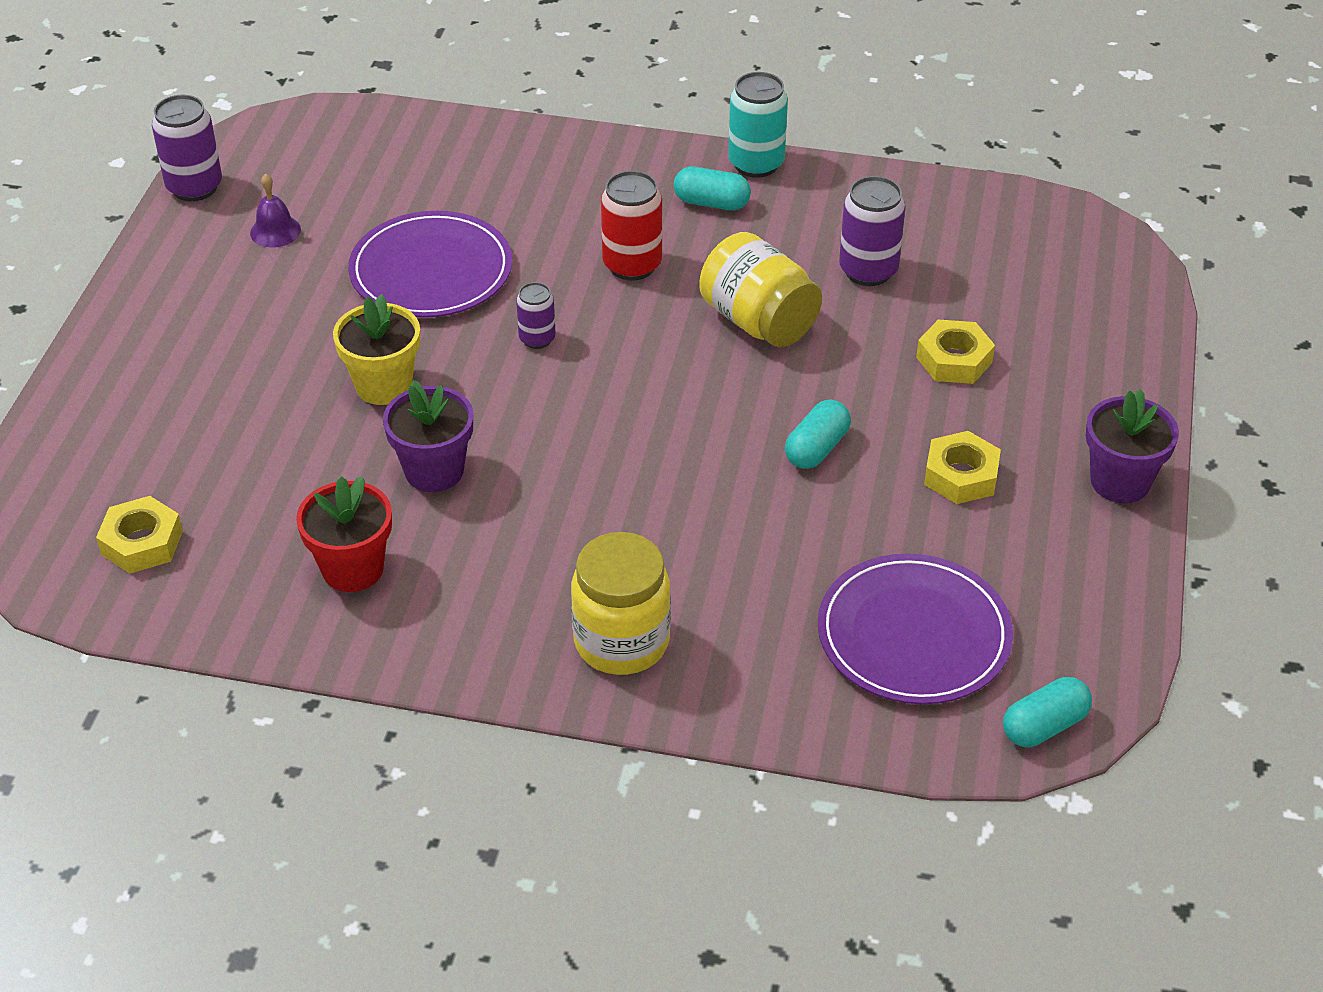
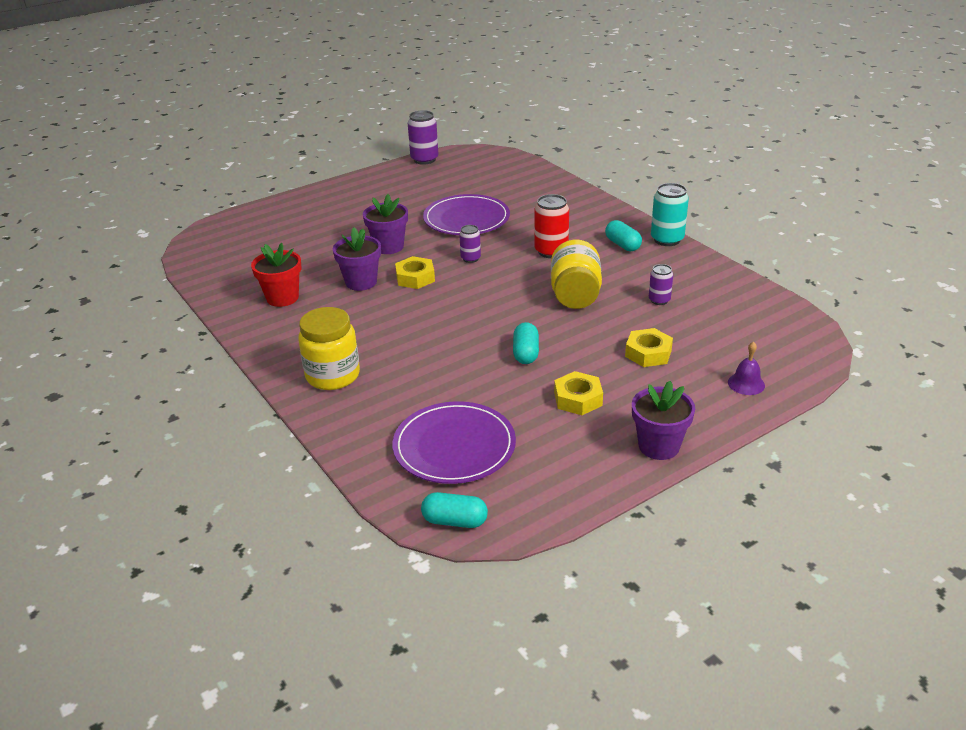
camera: 45 degrees right, 10 degrees down
(142, 543) = (233, 254): yellow nut -> yellow nut (415, 278)
(275, 231) = (430, 183): purple bell -> purple bell (746, 383)
(383, 385) = (388, 247): yellow flower pot -> purple flower pot
(816, 448) = (526, 353): turquoise capsule -> turquoise capsule turned 75 degrees counterclockwise
(868, 271) = (659, 300): purple can -> purple can, size x0.60

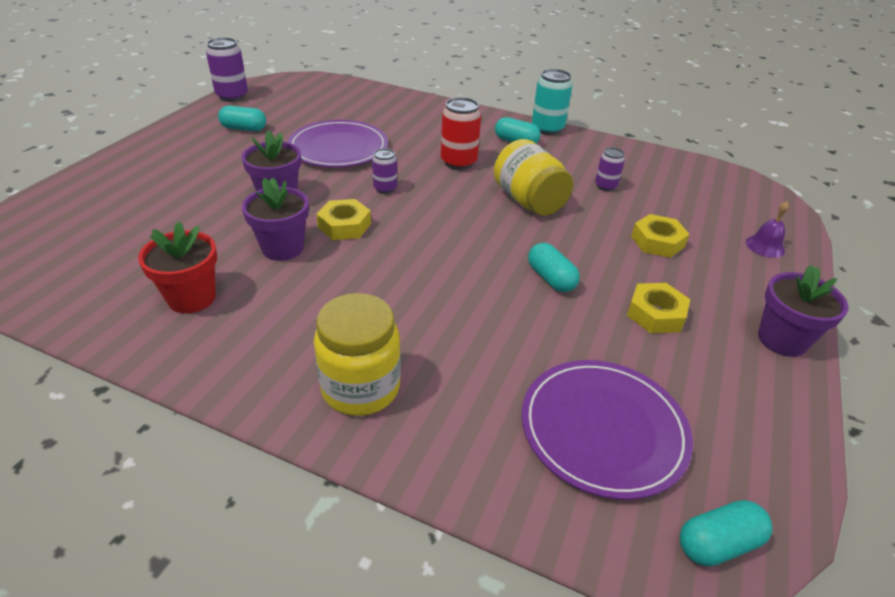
camera: 35 degrees left, 5 degrees up
(410, 189) = (244, 129): none -> turquoise capsule

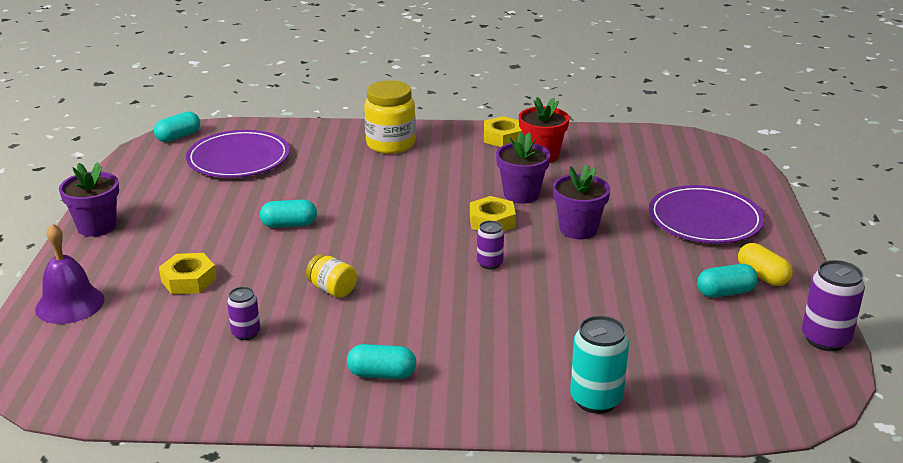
camera: 160 degrees right, 10 degrees down
(201, 131) = (762, 276): none -> yellow capsule
(338, 148) = (589, 298): purple plate -> purple plate (705, 219)
(458, 162) = (437, 317): red can -> none
(529, 201) = (332, 289): yellow jar -> yellow jar, size x0.55
(547, 129) = (345, 416): turquoise can -> turquoise can (596, 400)
(550, 278) = (289, 225): turquoise capsule -> turquoise capsule turned 45 degrees counterclockwise
(655, 314) = (198, 220): yellow nut -> yellow nut (502, 137)
(765, 246) = (70, 304): purple bell -> purple bell, size x1.64

